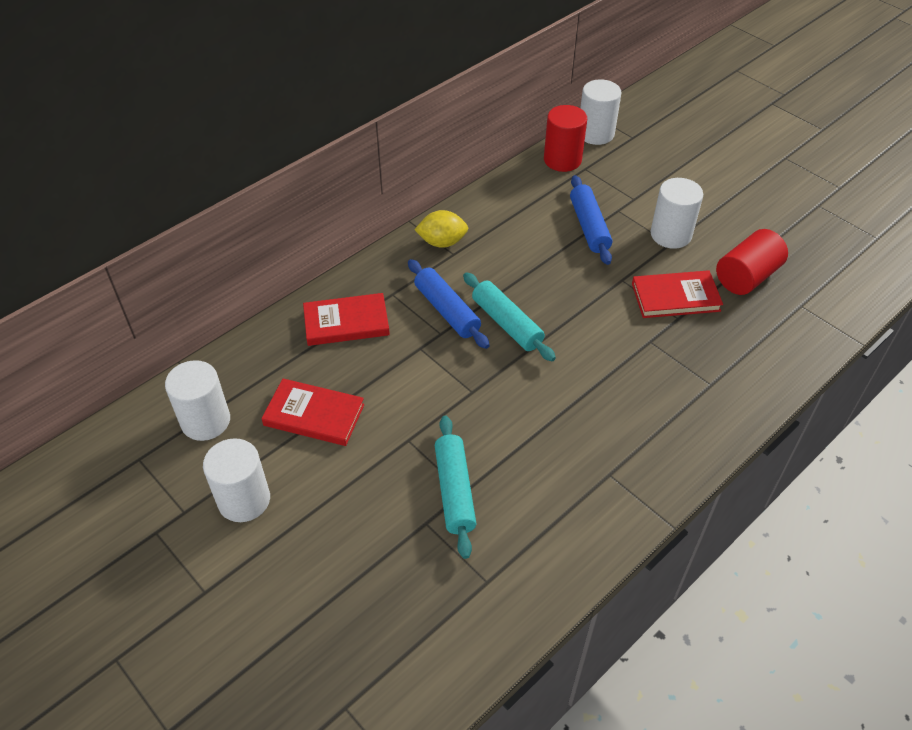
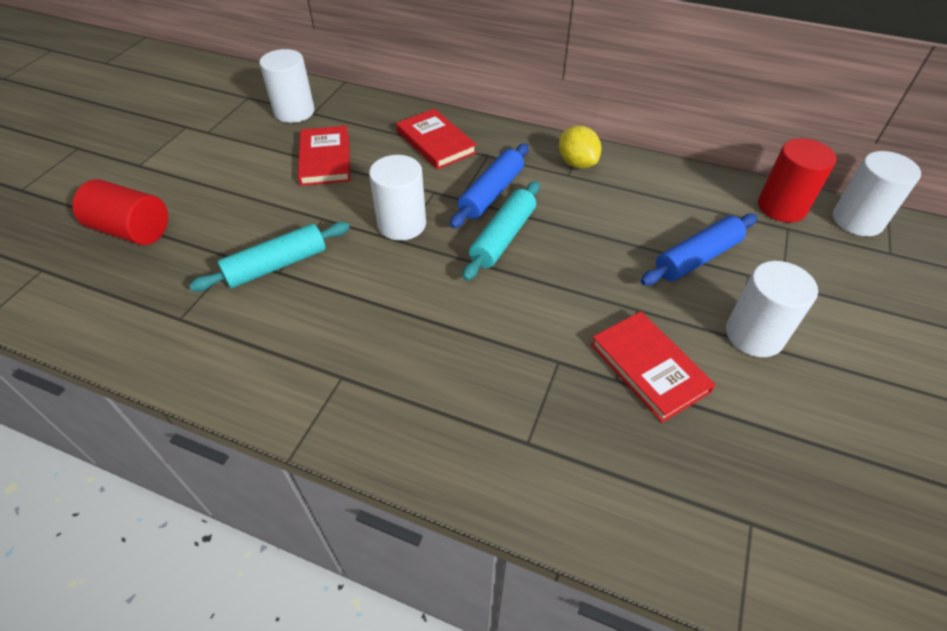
camera: 65 degrees right, 0 degrees up
(244, 500) = (227, 154): white cylinder -> white cylinder (402, 224)
(746, 277) = (751, 438): red cylinder -> red cylinder (132, 230)

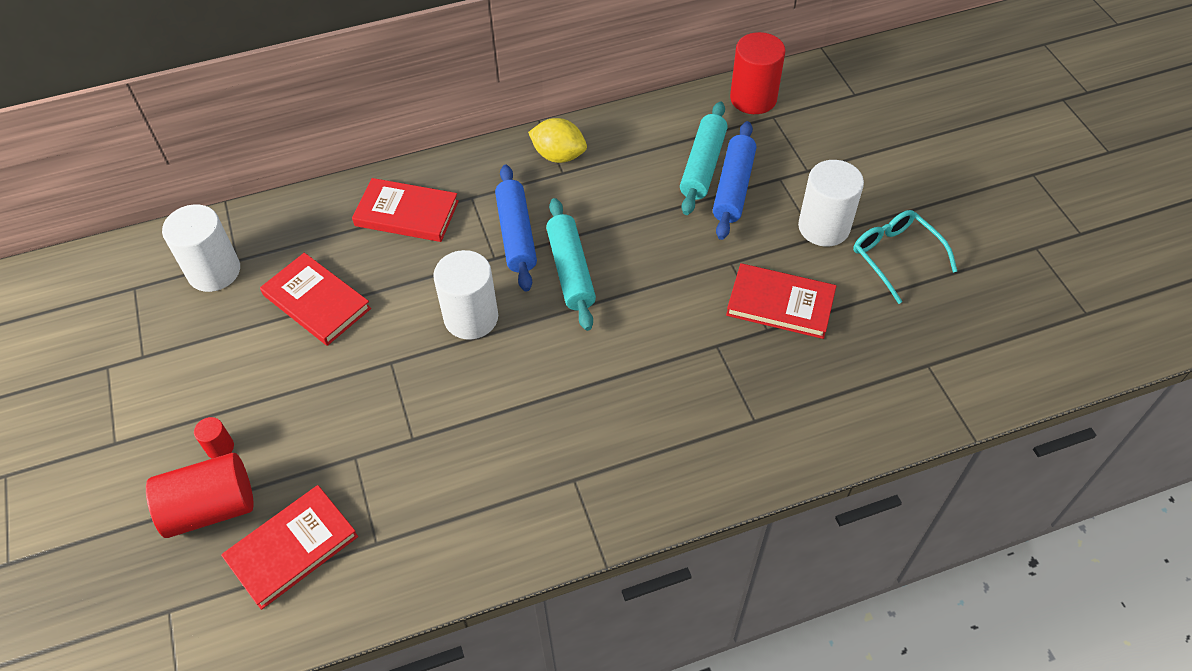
camera: 40 degrees left, 5 degrees up
(137, 285) = (292, 548): none -> red book
(179, 202) = (220, 447): none -> red cylinder
(276, 265) = (403, 434): turquoise rolling pin -> turquoise rolling pin (703, 166)
(808, 403) = (895, 256): none -> turquoise glasses
(857, 220) = (813, 77): white cylinder -> none

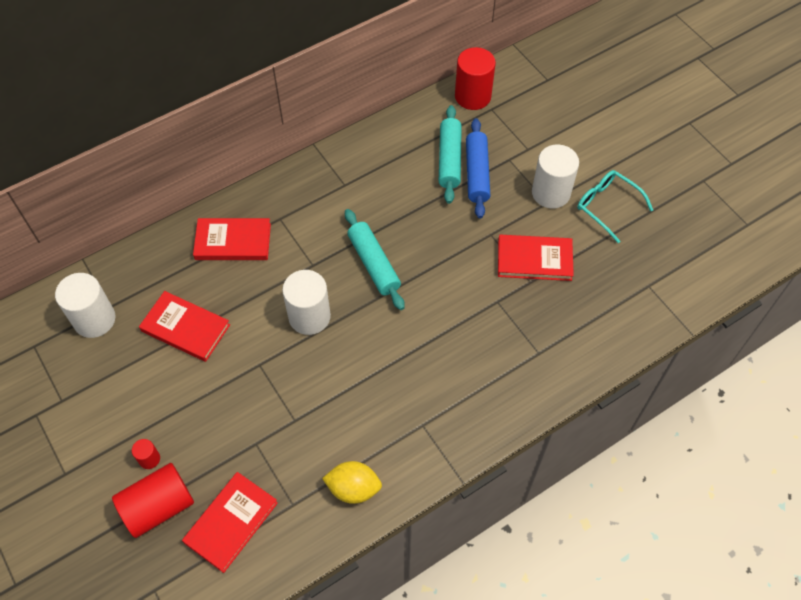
camera: 15 degrees left, 5 degrees up
(516, 234) = (324, 243): blue rolling pin -> none
(559, 155) = (337, 171): yellow lemon -> yellow lemon (353, 488)

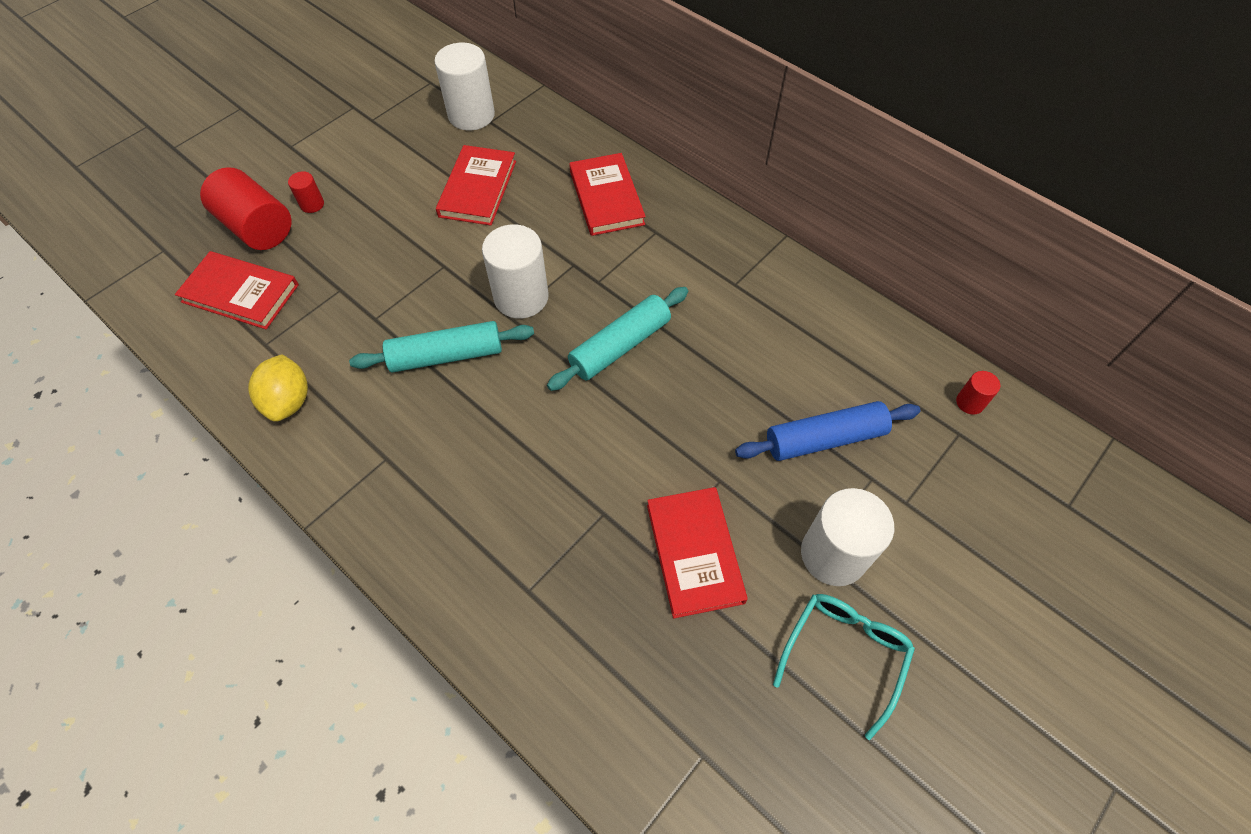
camera: 75 degrees right, 0 degrees up
(449, 159) = (833, 397): turquoise rolling pin -> turquoise rolling pin (446, 355)
(472, 96) = (970, 402): red cylinder -> red cylinder, size x0.47

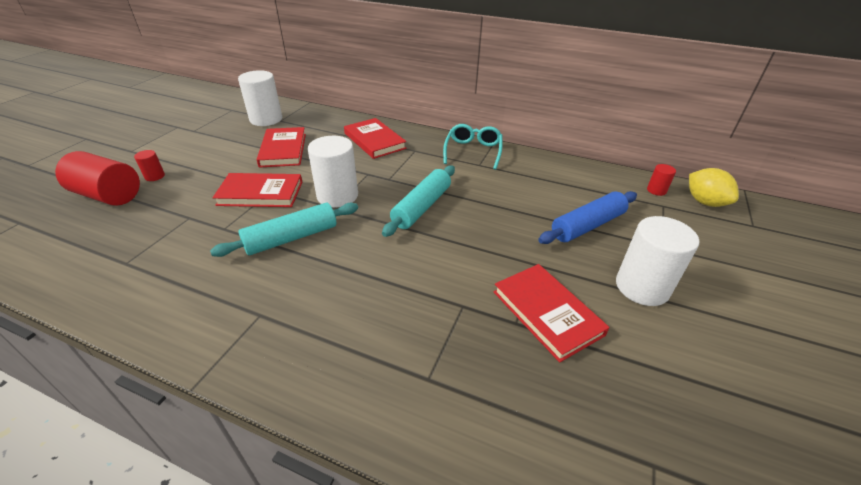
camera: 20 degrees left, 20 degrees down
(240, 293) = (97, 236): red book -> red book (260, 193)
(289, 401) = (155, 296): yellow lemon -> yellow lemon (704, 202)
(844, 653) = (698, 347): turquoise glasses -> turquoise glasses (473, 151)

